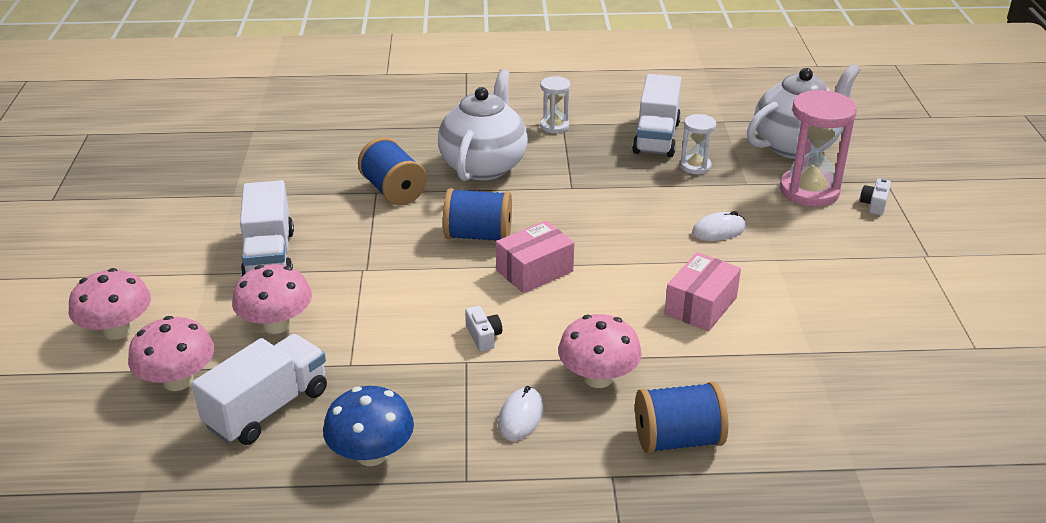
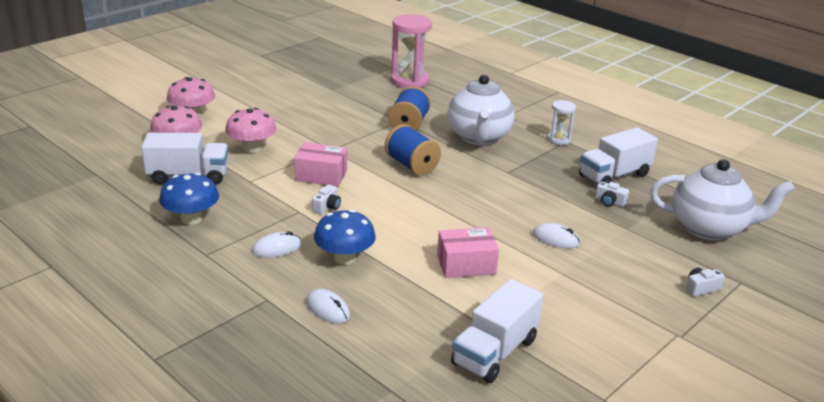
camera: 45 degrees right, 5 degrees down
(269, 256) = (301, 121): white truck -> white truck (494, 352)
(484, 165) = (479, 137): white teapot -> white teapot turned 120 degrees clockwise
(534, 271) = (408, 196): pink box -> pink box (321, 175)
(598, 377) = (344, 258): pink mushroom -> blue mushroom
(677, 439) = (327, 309): blue spool -> white mouse
(695, 166) = (609, 202): white hourglass -> white camera
(809, 191) = (665, 255): pink hourglass -> pink hourglass (409, 81)

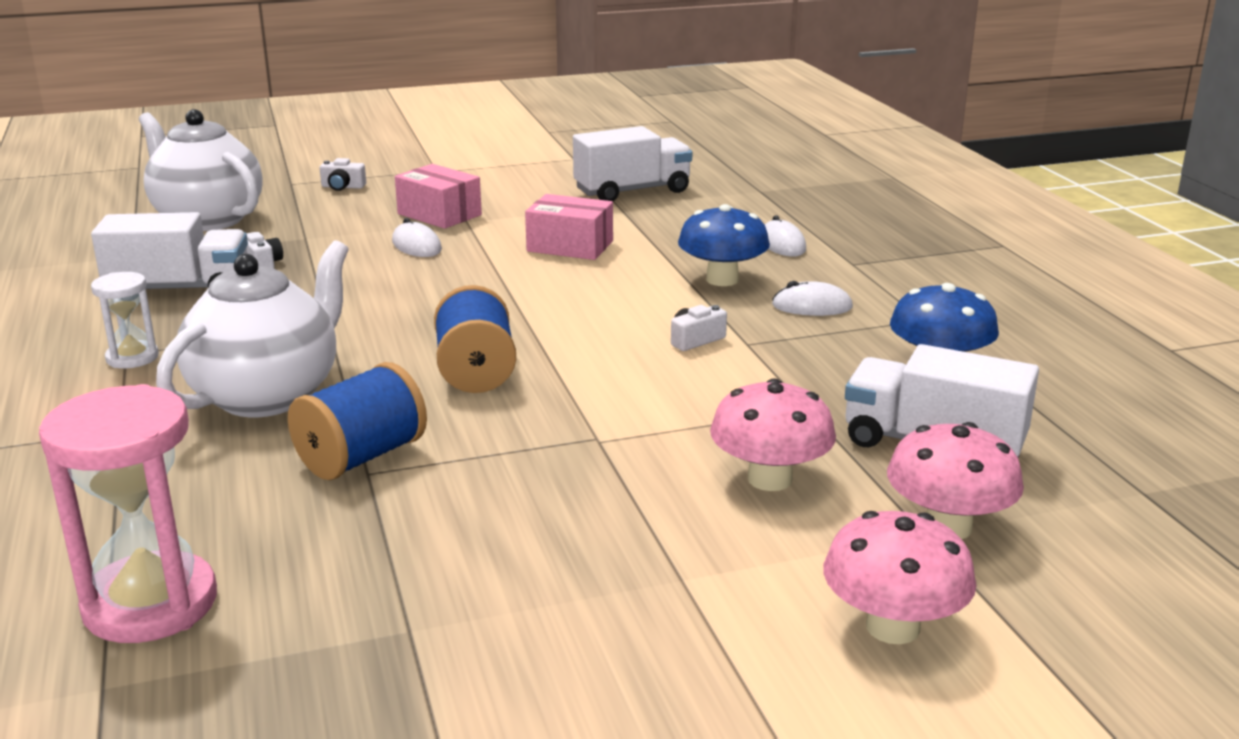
camera: 150 degrees left, 5 degrees down
(321, 175) = (663, 390): pink box -> pink box (439, 214)

